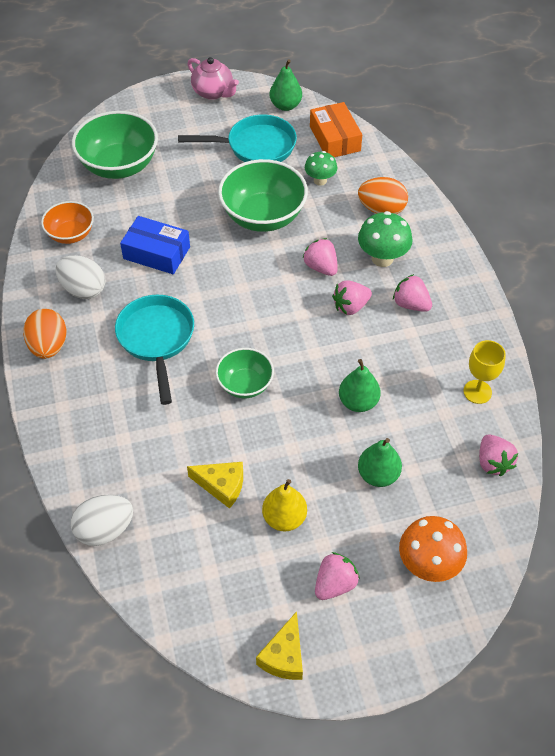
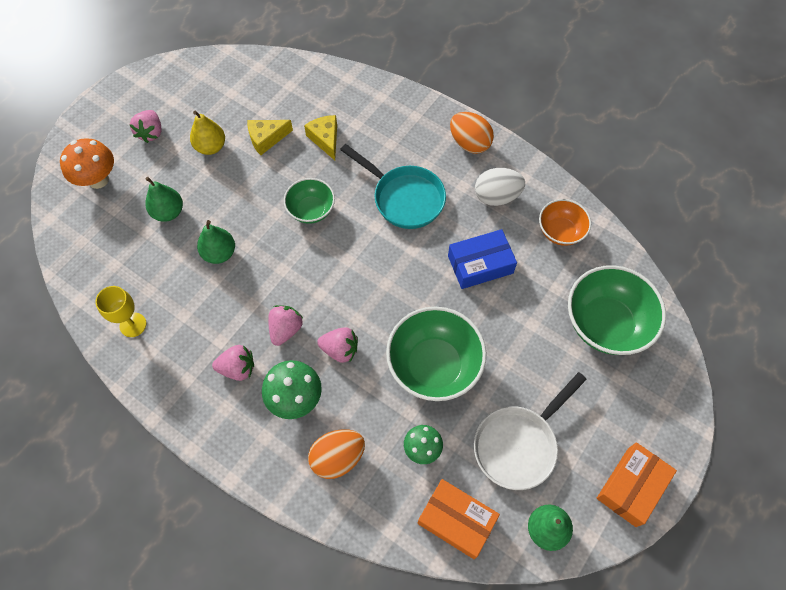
camera: 140 degrees right, 10 degrees up
(105, 530) = (313, 73): white egg -> none
(213, 92) = (631, 487): pink teapot -> orange box
(255, 146) = (519, 444): turquoise pan -> white pan
(284, 656) = (154, 82): yellow cheese -> yellow cheese (325, 139)
(493, 462) = (90, 275): pink strawberry -> none

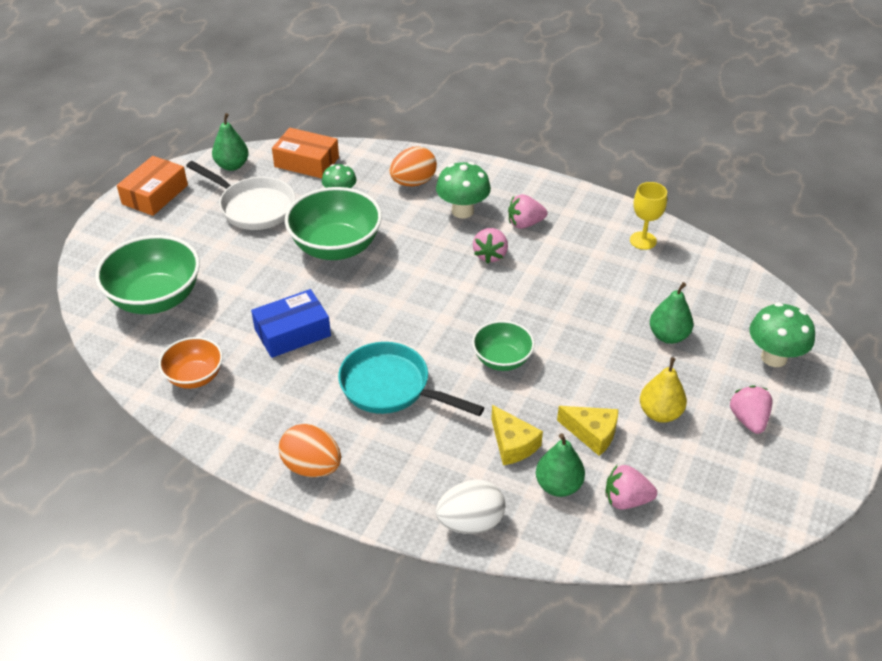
camera: 170 degrees right, 20 degrees down
(98, 180) = (774, 357): orange mushroom -> green mushroom
(219, 253) = (588, 306): green pear -> green pear (558, 485)
(266, 139) = (592, 433): yellow cheese -> yellow cheese turned 60 degrees clockwise
(340, 350) = (431, 247): pink strawberry -> pink strawberry (626, 500)
(496, 196) = (273, 405): white egg -> white egg (470, 522)
(519, 444) = (253, 207): white pan -> white pan turned 90 degrees clockwise

